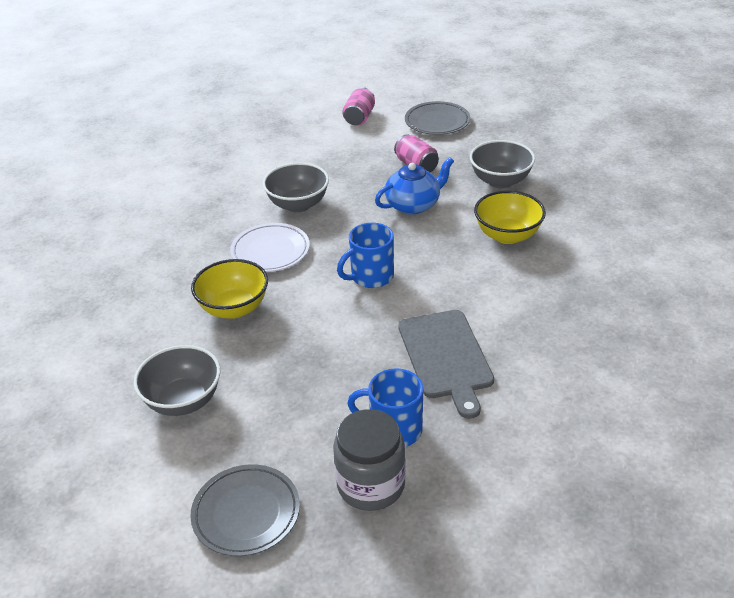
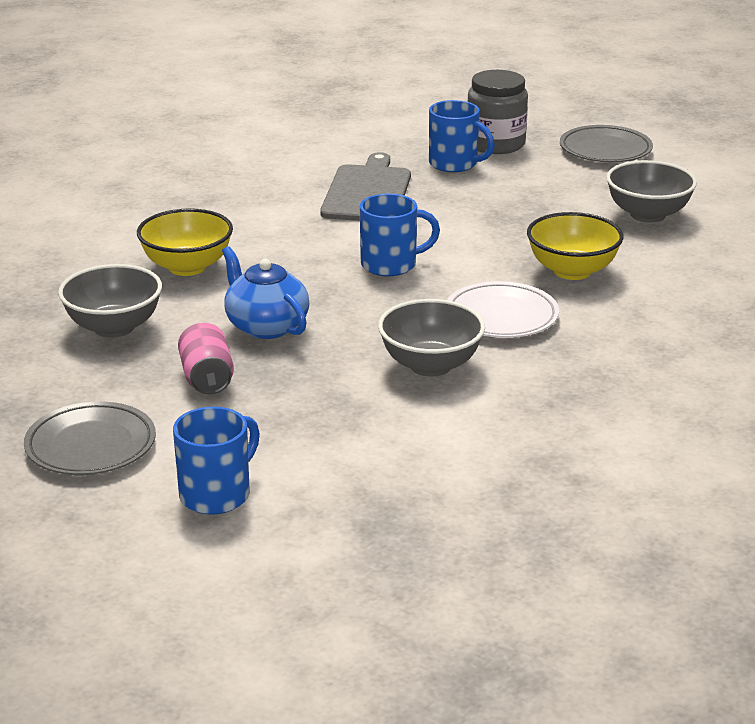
camera: 160 degrees left, 10 degrees down
(359, 118) = (217, 494): pink can -> blue mug
(413, 205) = (266, 326): blue teapot -> blue teapot turned 60 degrees clockwise

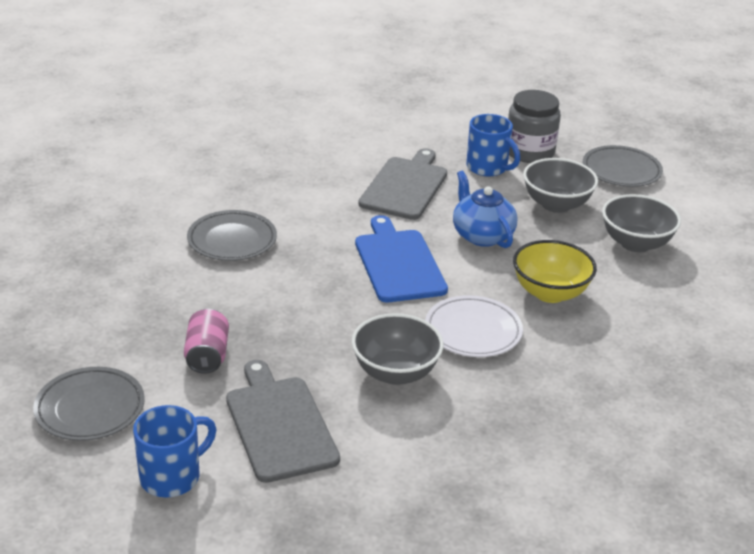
camera: 10 degrees right, 5 degrees up
(114, 327) = (152, 292): grey bowl -> grey bowl (556, 204)
(187, 267) = (232, 240): yellow bowl -> grey plate
(266, 326) = (274, 310): blue teapot -> blue teapot (482, 235)
(319, 430) = (279, 424): none -> grey cutting board
(391, 264) = (398, 263): blue mug -> blue cutting board

